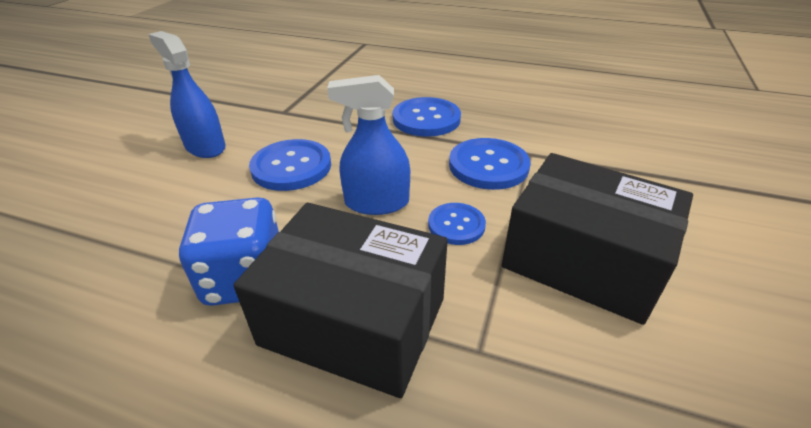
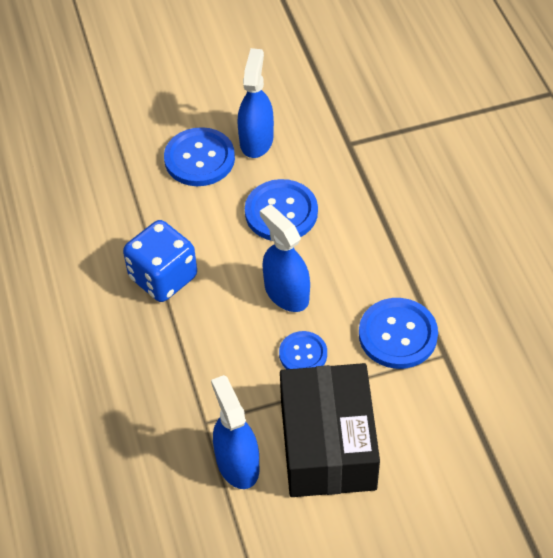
camera: 55 degrees right, 15 degrees up
(353, 321) = (177, 352): black box -> none
(426, 119) = (434, 250): blue button -> blue button (199, 159)
(564, 350) = (237, 463): none -> blue spray bottle

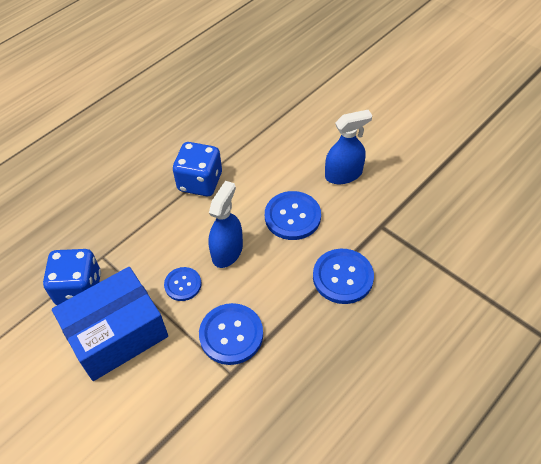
camera: 60 degrees right, 0 degrees up
(199, 159) = (305, 154): blue button -> blue button (342, 277)
(237, 463) = (79, 289): blue spray bottle -> blue dice
(327, 444) = (117, 333): black box -> blue box

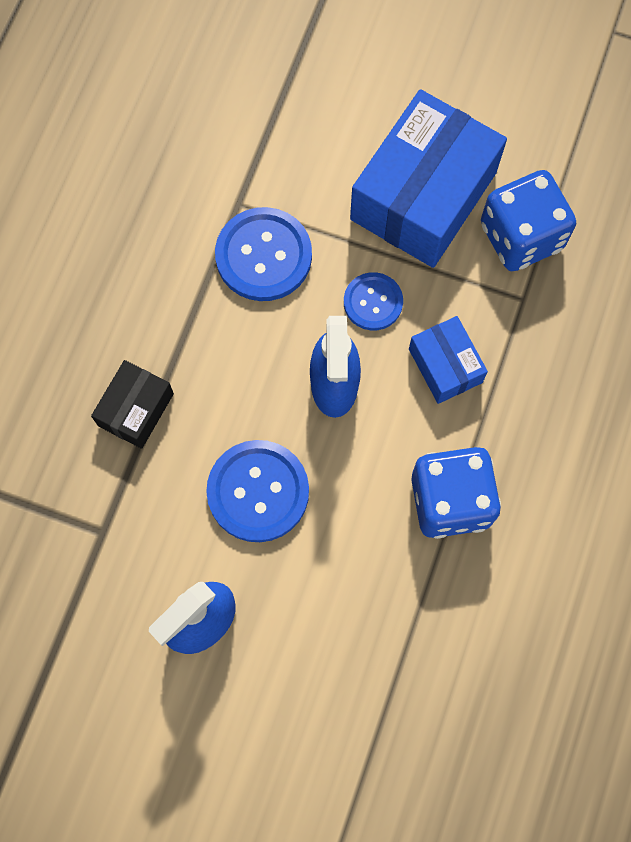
camera: 155 degrees right, 20 degrees up
(164, 239) = (445, 366): none -> blue box
(342, 277) = (135, 409): blue button -> black box

